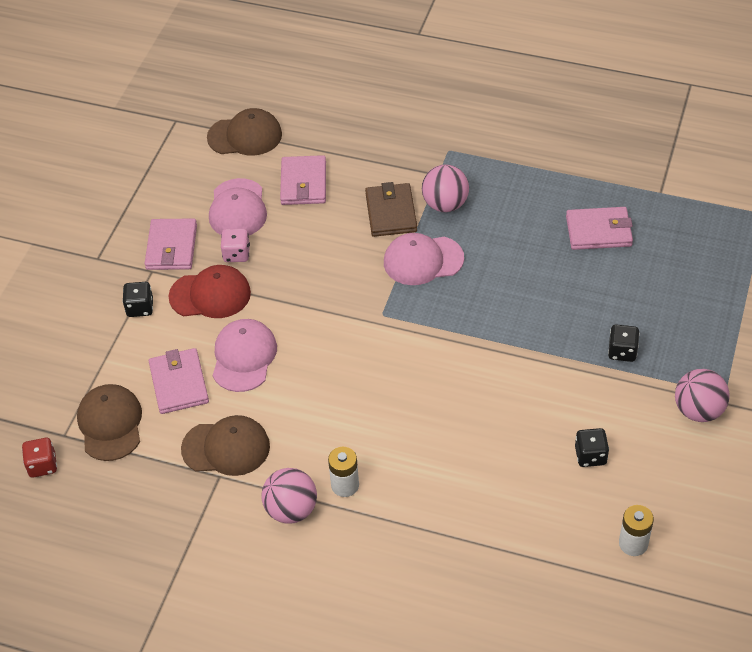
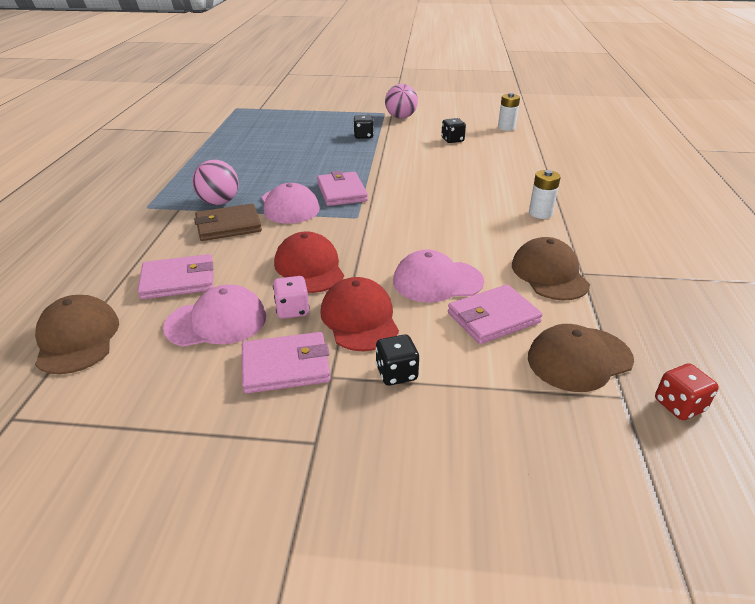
camera: 105 degrees left, 15 degrees down
(291, 510) = (583, 232): pink ball -> none
(296, 268) = (309, 268): none -> red cap
(598, 231) = (252, 147): pink wallet -> pink wallet (341, 192)

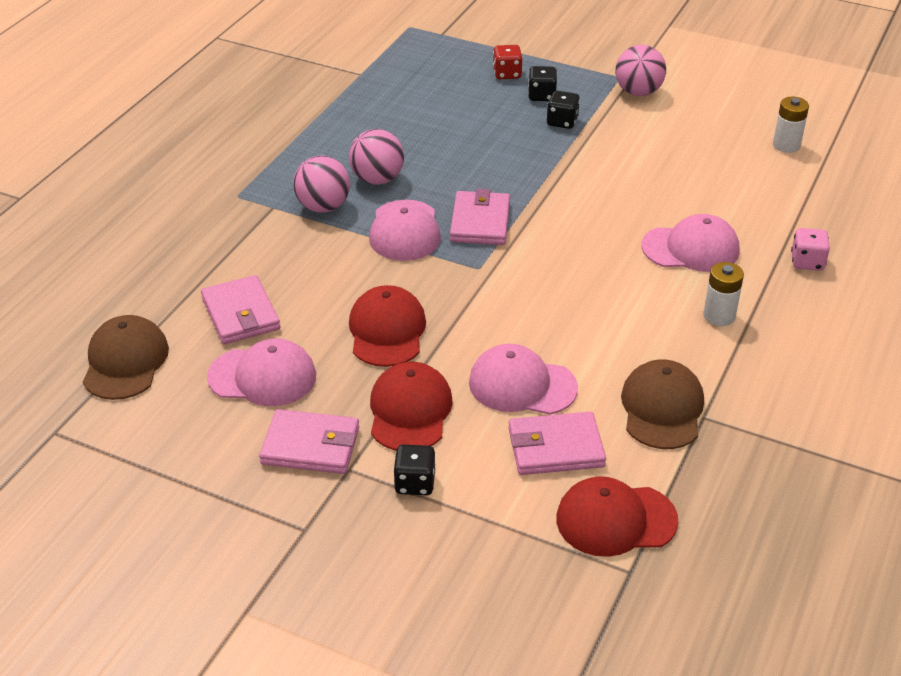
camera: 20 degrees right, 5 degrees up
(178, 280) = (241, 314): pink wallet -> pink wallet turned 60 degrees clockwise
(228, 226) = (321, 247): brown wallet -> none
(253, 181) = (377, 179): none -> pink ball
(292, 310) = (345, 382): pink dice -> pink dice (807, 262)
(452, 140) = (686, 155): black dice -> black dice (541, 96)
(492, 182) = (691, 248): none -> pink cap
(579, 359) = (616, 520): brown cap -> red cap
(679, 405) = (682, 596): red dice -> red dice (507, 74)

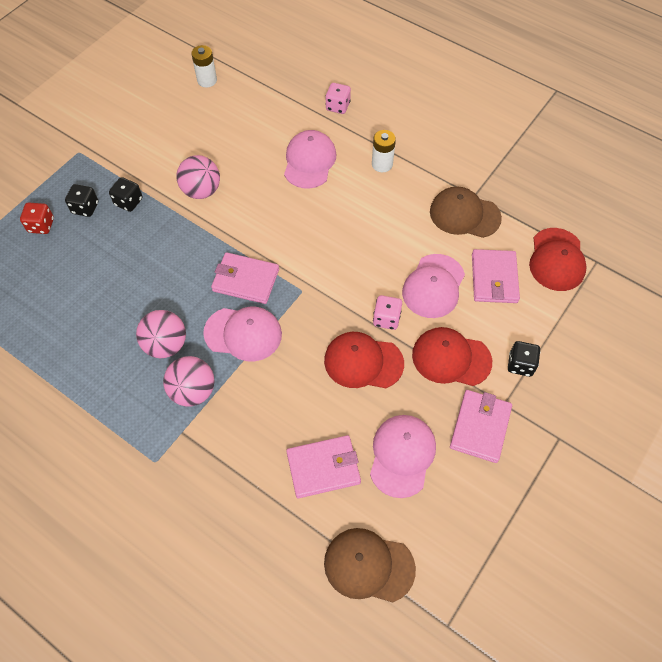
camera: 80 degrees left, 20 degrees up
(456, 345) = (386, 319): none -> pink dice
(638, 92) = (106, 145): pink ball -> pink ball (201, 191)

